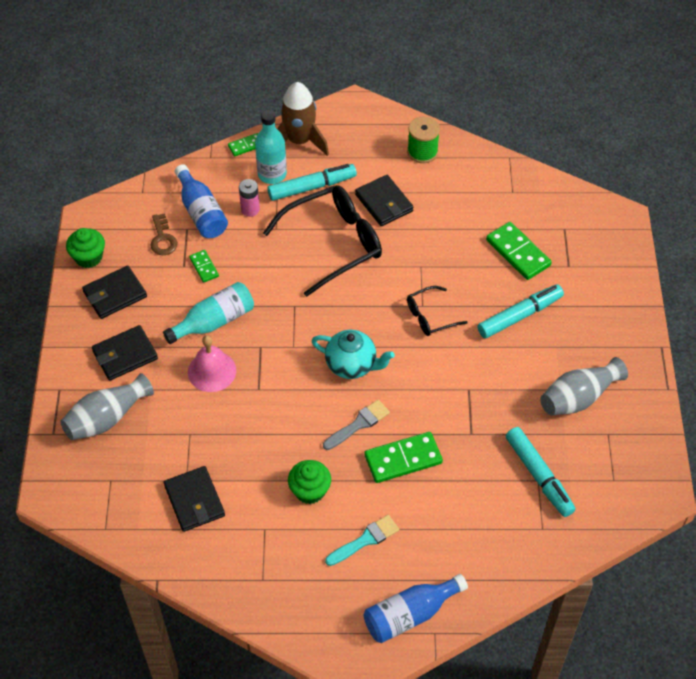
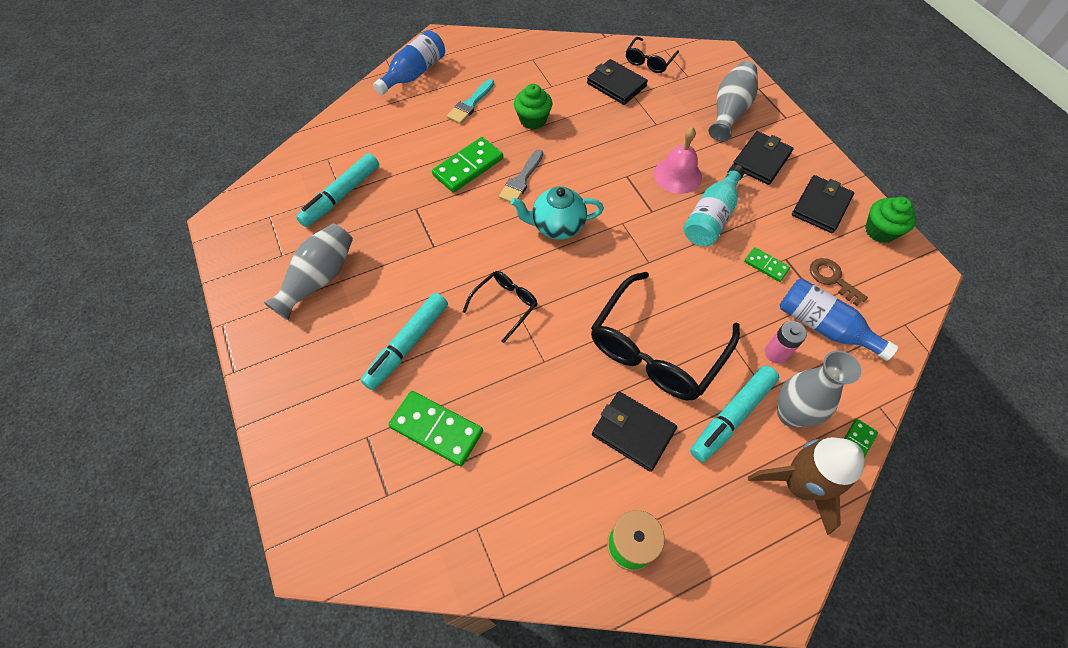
camera: 155 degrees right, 5 degrees up
(135, 519) = (649, 61): none -> black glasses
(272, 174) = (791, 414): turquoise bottle -> grey vase
(538, 476) = (341, 196): turquoise marker -> turquoise marker turned 90 degrees counterclockwise

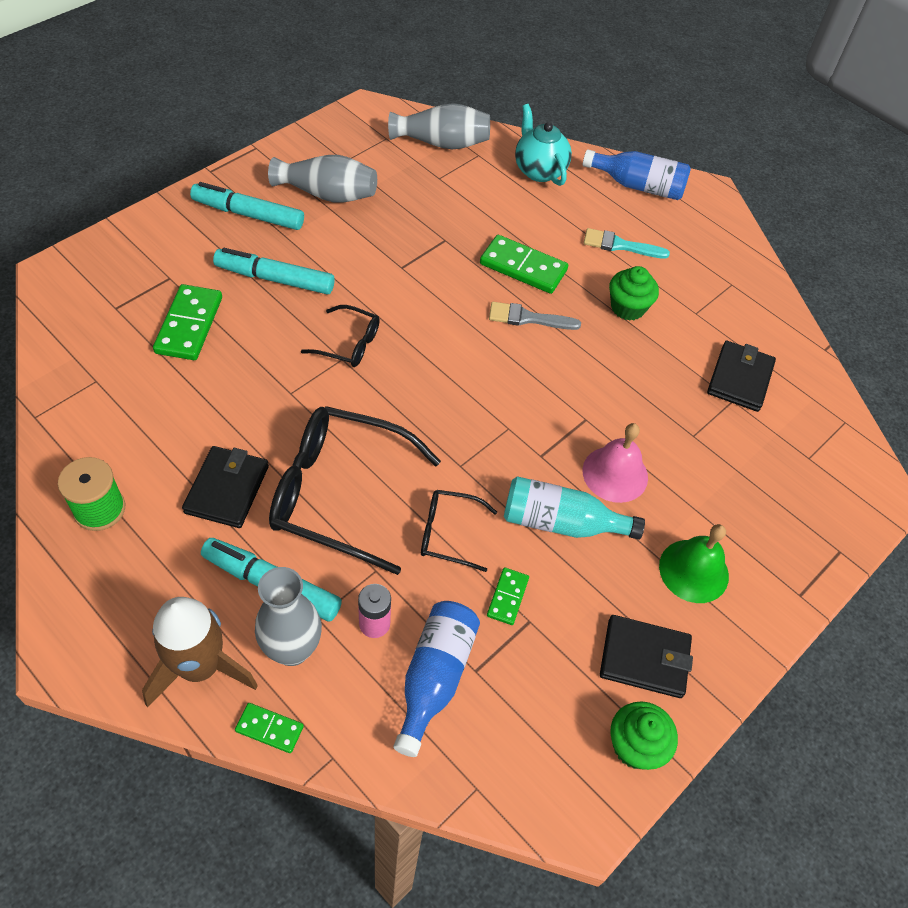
camera: 65 degrees right, 5 degrees down
(341, 196) = (434, 179): turquoise marker -> turquoise marker (248, 214)
(557, 226) = (474, 366): turquoise teapot -> turquoise teapot (539, 170)
(649, 61) = (809, 407): black glasses -> black glasses (448, 533)
(729, 112) = (768, 519): grey vase -> grey vase (442, 143)
(761, 160) = (693, 571): black wallet -> green bell
(832, 279) = (518, 683): brown key -> none

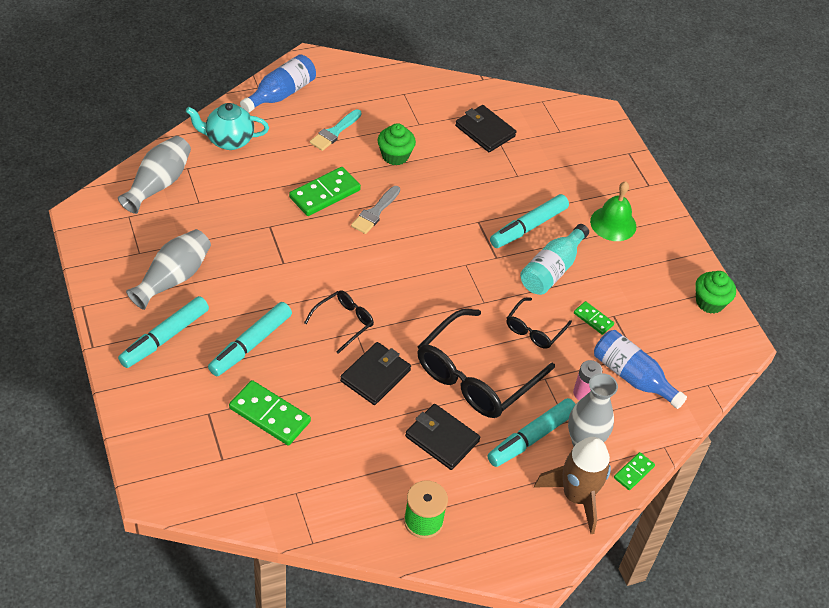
camera: 65 degrees left, 5 degrees down
(615, 474) = (528, 227): pink bell -> turquoise marker
(644, 658) = (659, 273): black wallet -> black wallet (375, 376)

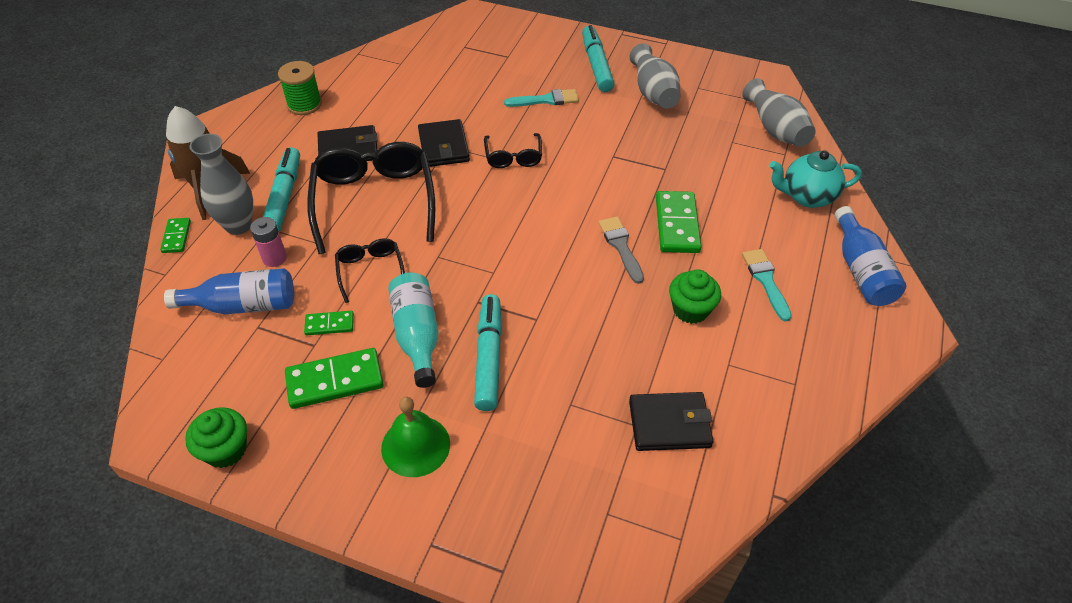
camera: 135 degrees right, 0 degrees up
(228, 140) = (806, 196): turquoise teapot -> turquoise teapot turned 135 degrees counterclockwise
(250, 344) = (546, 100): turquoise marker -> turquoise brush
(270, 415) = (473, 80): green domino -> green domino (335, 381)

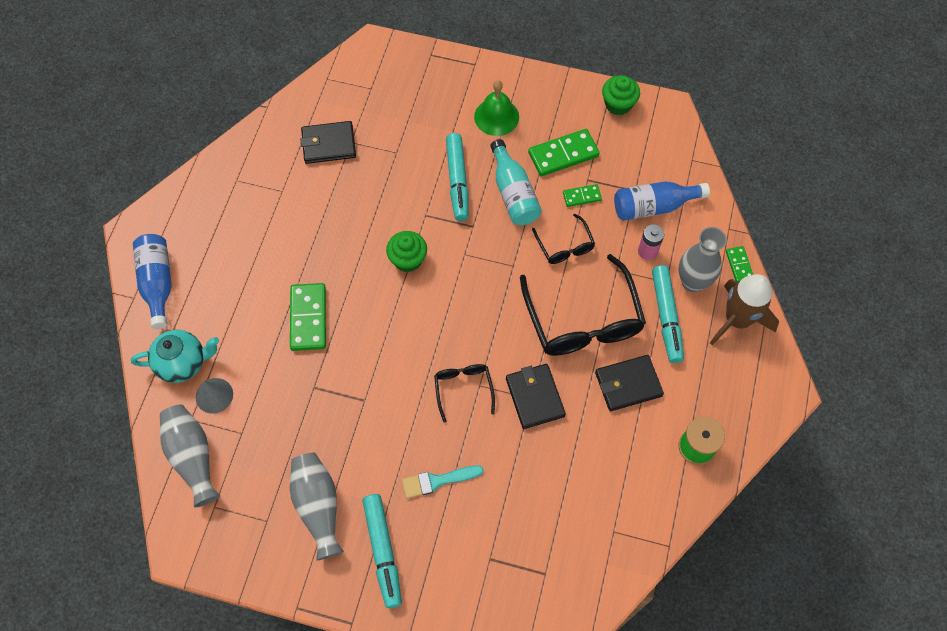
camera: 175 degrees right, 15 degrees up
(621, 246) = (359, 289): grey brush -> none
(690, 309) = (305, 233): green cupcake -> green cupcake (408, 259)
(766, 169) = (214, 395): none -> grey cone
(766, 281) = (240, 265): turquoise brush -> none

